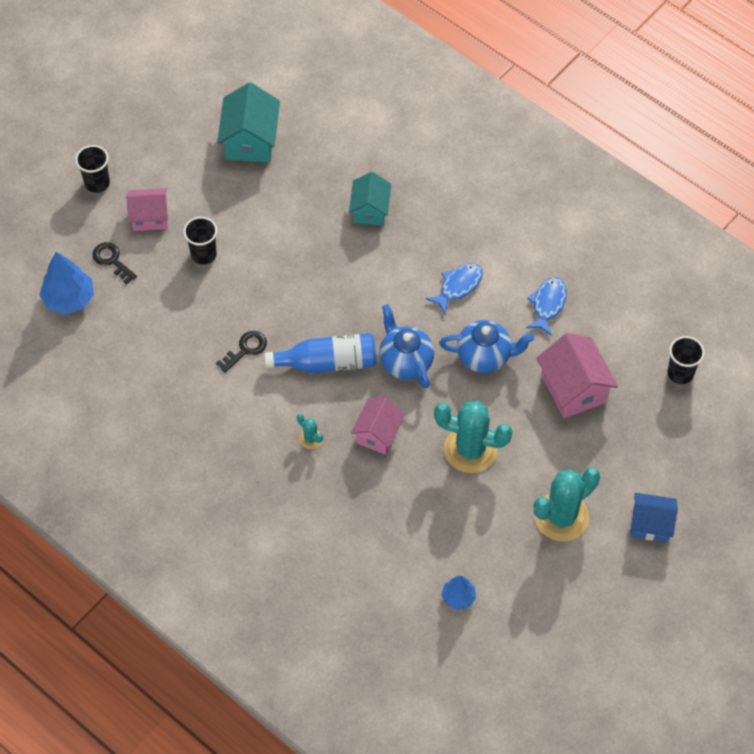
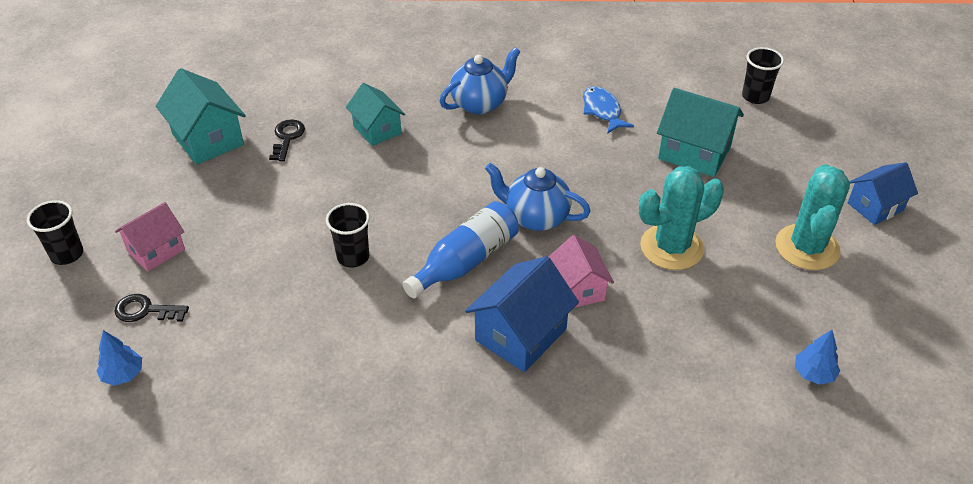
camera: 40 degrees left, 15 degrees down
(69, 298) = (123, 374): blue tree -> blue tree, size x0.59
(203, 254) = (246, 248): black cup -> black cup (353, 257)
(245, 349) = (372, 301): black key -> black key (287, 138)
(310, 439) = (520, 334): turquoise cactus -> blue house
(458, 286) = (516, 139): blue fish -> none
(484, 356) = (597, 173): blue teapot -> blue teapot (480, 103)
(573, 388) = (694, 152): pink house -> turquoise house

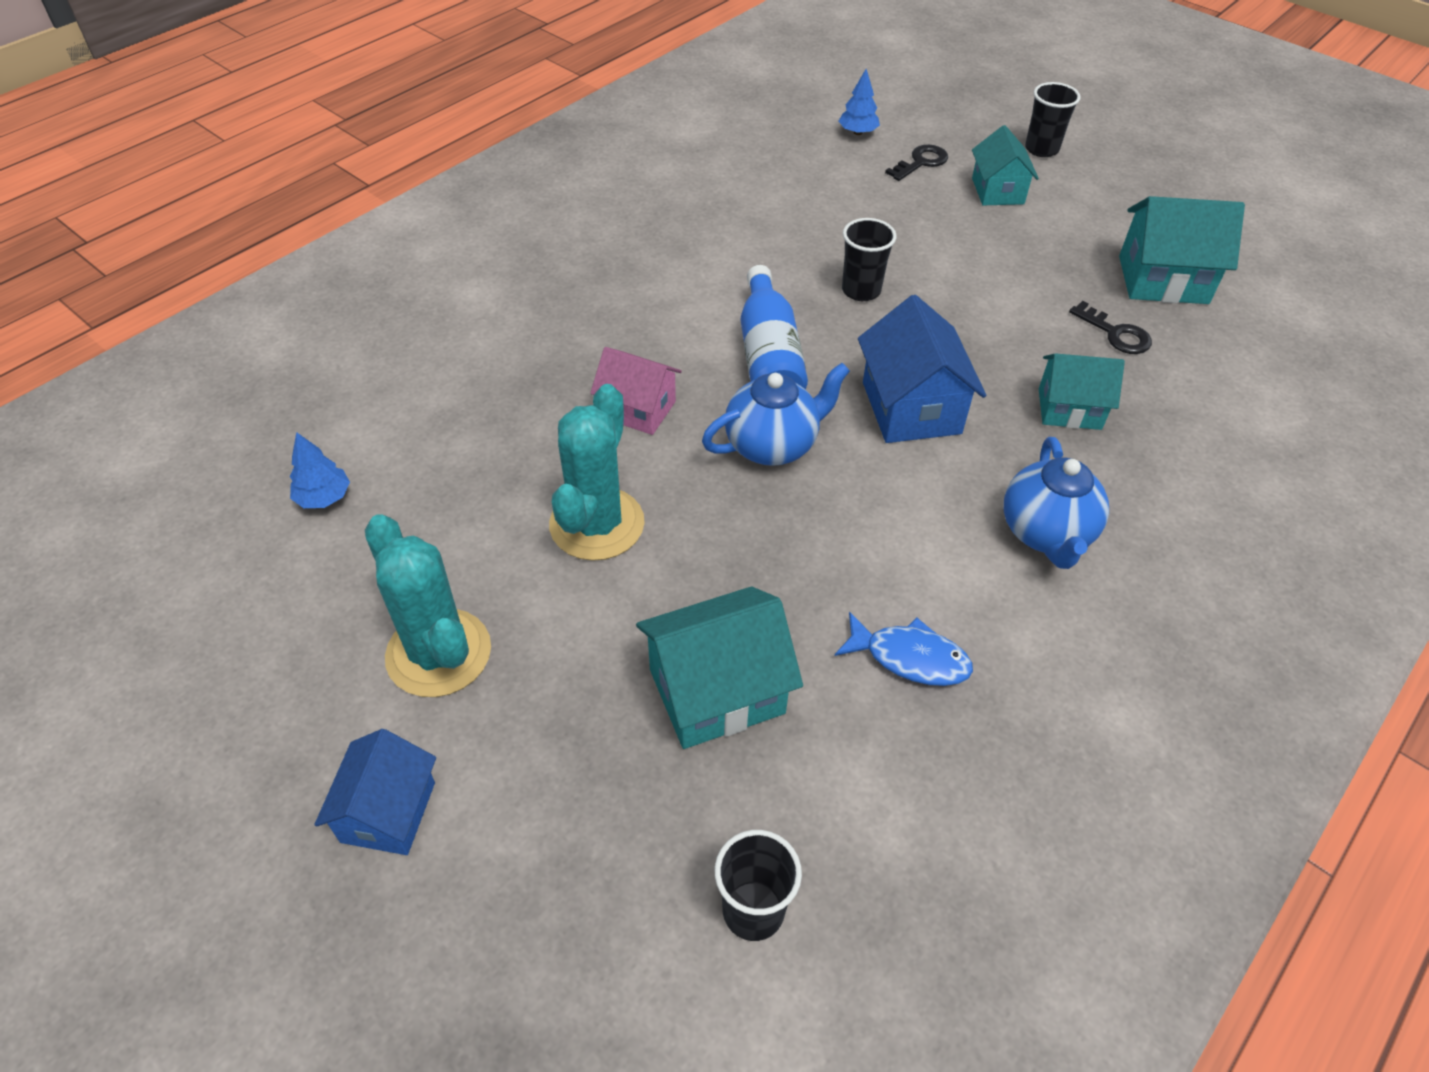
camera: 130 degrees right, 5 degrees up
(156, 250) = (997, 191): pink house -> turquoise house
(520, 334) = (635, 337): blue house -> blue house (911, 408)

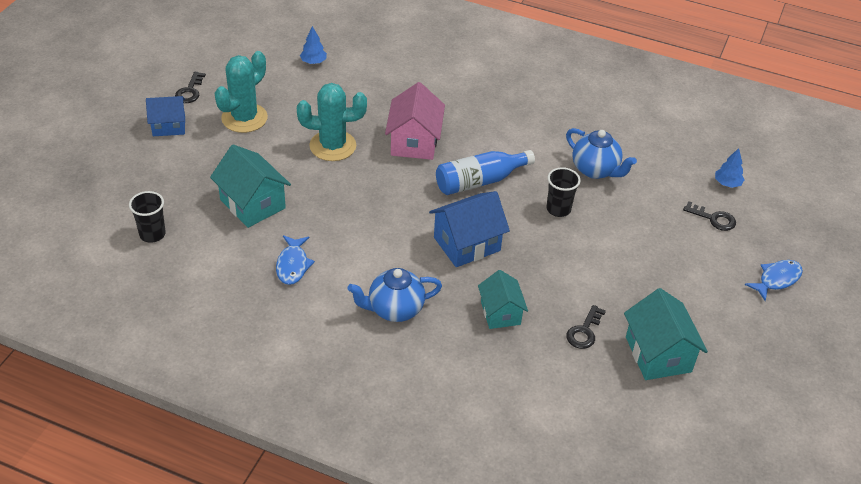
camera: 70 degrees right, 5 degrees down
(283, 743) = (190, 91): none -> black key
(638, 409) = (414, 142): pink house -> pink house, size x1.50
(772, 445) = (411, 195): blue teapot -> blue teapot (595, 170)
(997, 191) = (706, 260): turquoise house -> none
(1041, 149) = (777, 279): black cup -> blue fish

